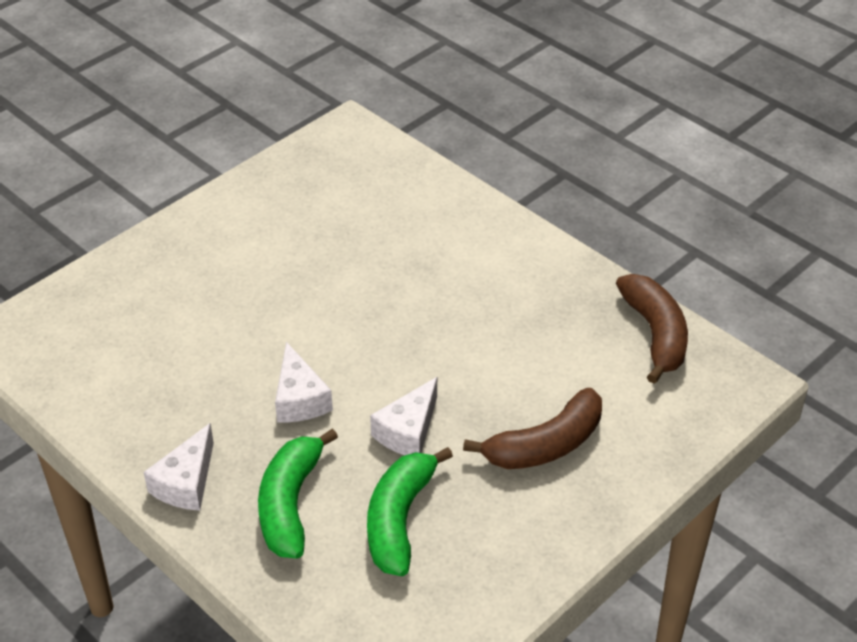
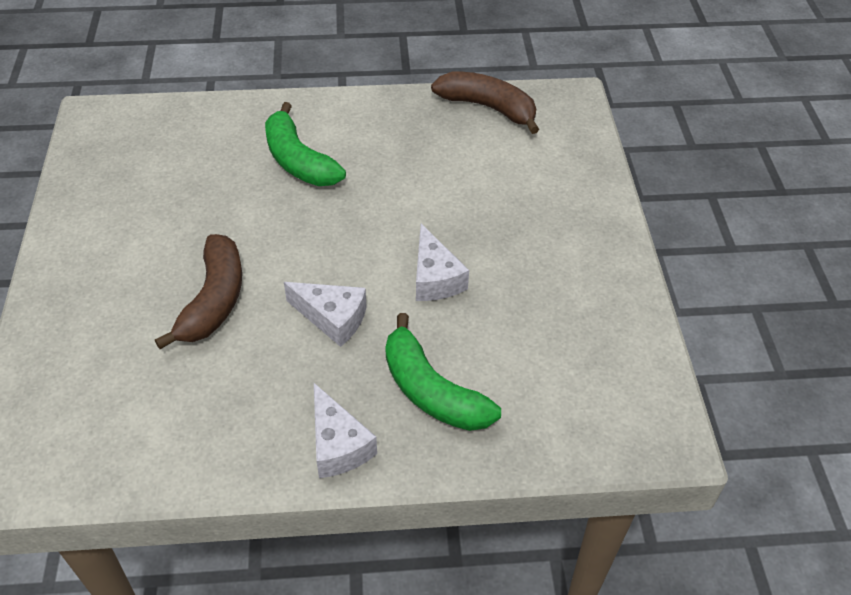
camera: 50 degrees left, 5 degrees up
(399, 520) = (512, 337): green banana -> green banana (298, 161)
(545, 445) = (525, 218): brown banana -> brown banana (214, 300)

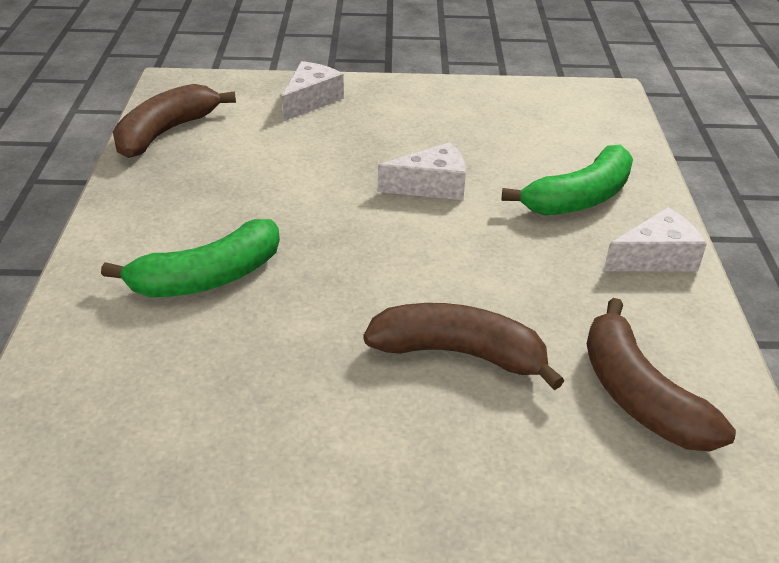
camera: 85 degrees left, 10 degrees down
(161, 409) = (639, 395): none -> brown banana
(332, 318) = (488, 256): white cheese -> white cheese (310, 100)

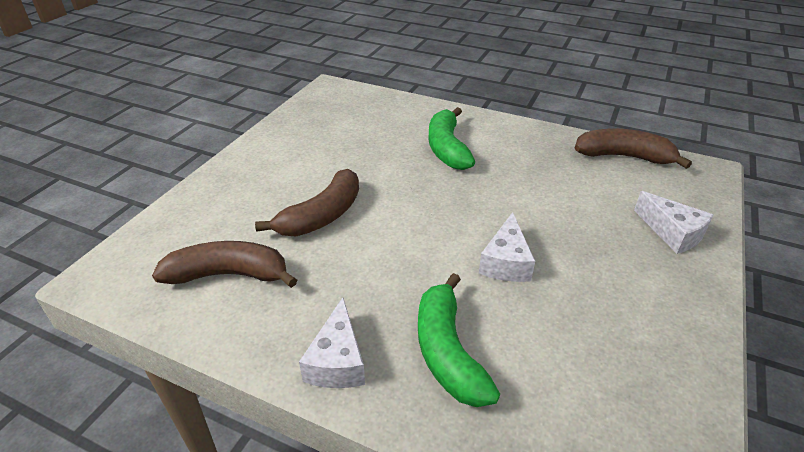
camera: 115 degrees right, 0 degrees up
(166, 132) = (624, 157): brown banana -> brown banana turned 45 degrees counterclockwise

